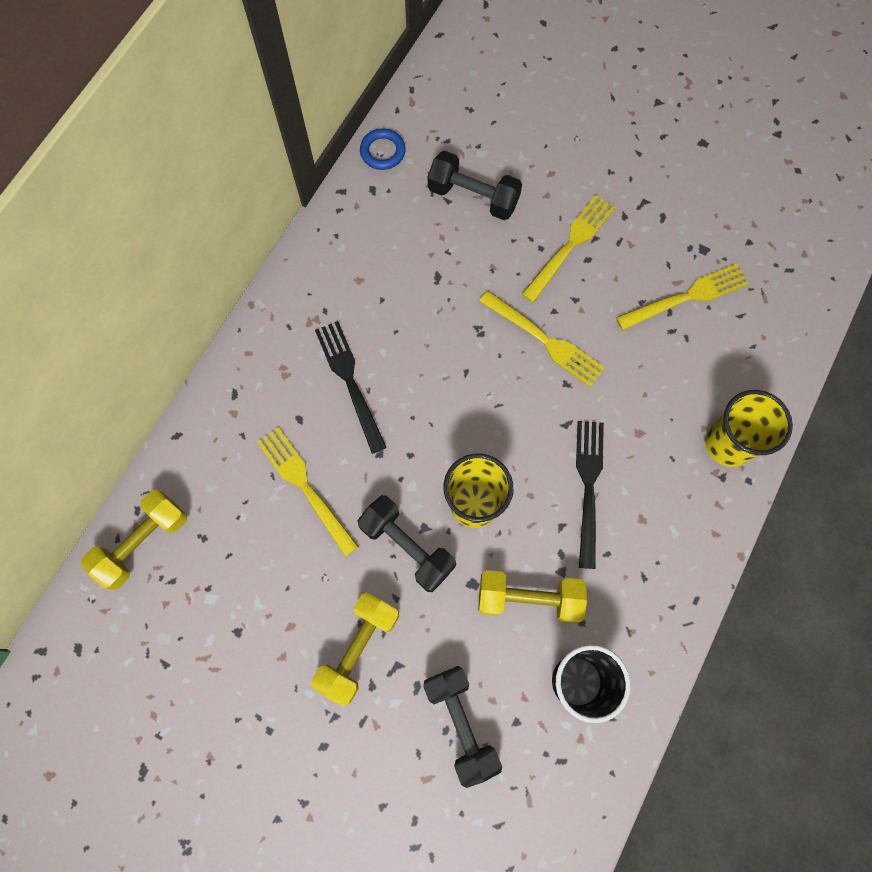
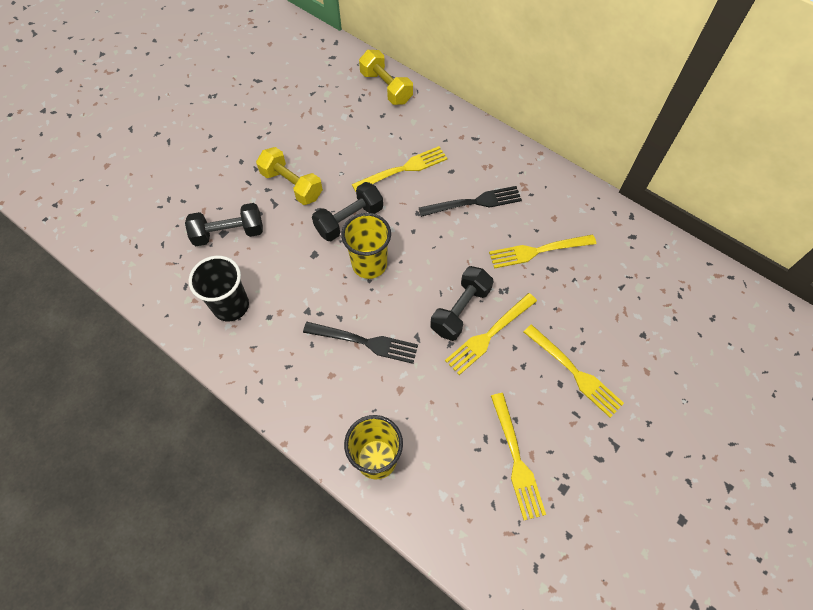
camera: 100 degrees right, 10 degrees down
(382, 152) = (668, 248): blue ring -> none
(414, 295) = (538, 251): none -> yellow fork
(473, 197) = (624, 306): black dumbbell -> black dumbbell (460, 310)
(529, 599) = (294, 286): yellow dumbbell -> none

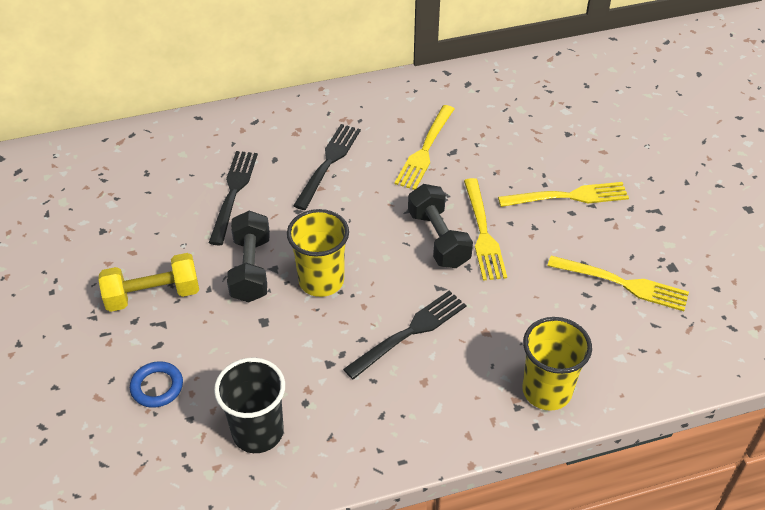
camera: 55 degrees left, 15 degrees down
(229, 233) = (157, 387): black dumbbell -> blue ring
(386, 87) = (114, 151): yellow dumbbell -> none
(403, 169) = (233, 193): yellow fork -> black fork

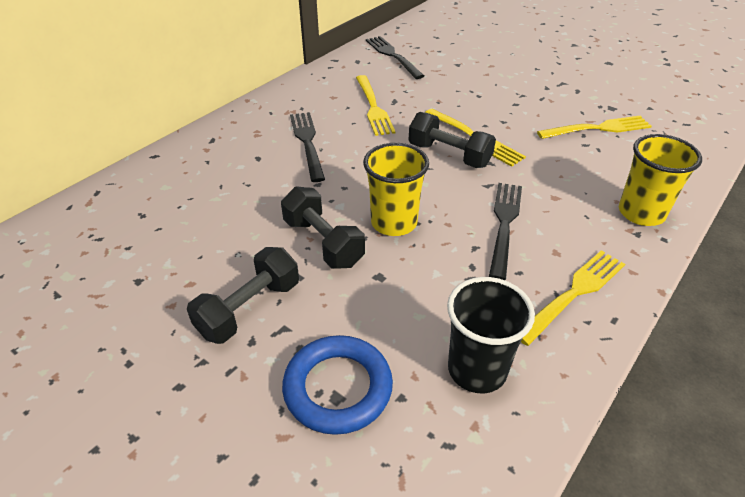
camera: 35 degrees left, 5 degrees down
(153, 295) = (249, 309): yellow dumbbell -> black dumbbell
(157, 387) = (338, 388): blue ring -> blue ring, size x1.69
(233, 193) = (246, 195): black fork -> black fork (392, 56)
(568, 196) = (502, 96): yellow fork -> yellow fork (573, 293)

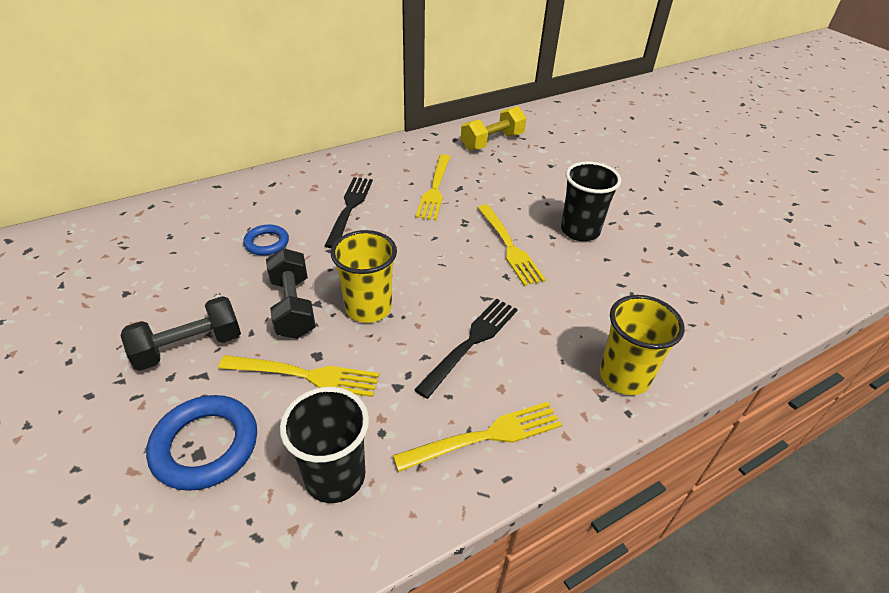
camera: 20 degrees right, 0 degrees up
(250, 194) = (267, 243): none -> blue ring
(392, 56) = (492, 142): black fork -> yellow dumbbell
(449, 155) = (470, 256): black dumbbell -> none
(522, 111) = (580, 231): none -> black cup
(598, 128) = (648, 271): yellow fork -> yellow fork (305, 375)

